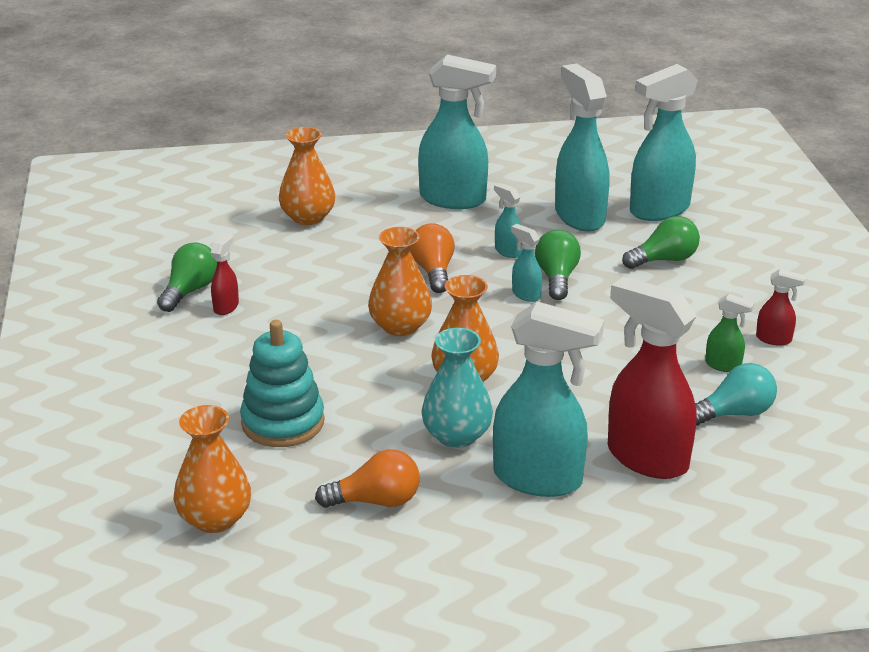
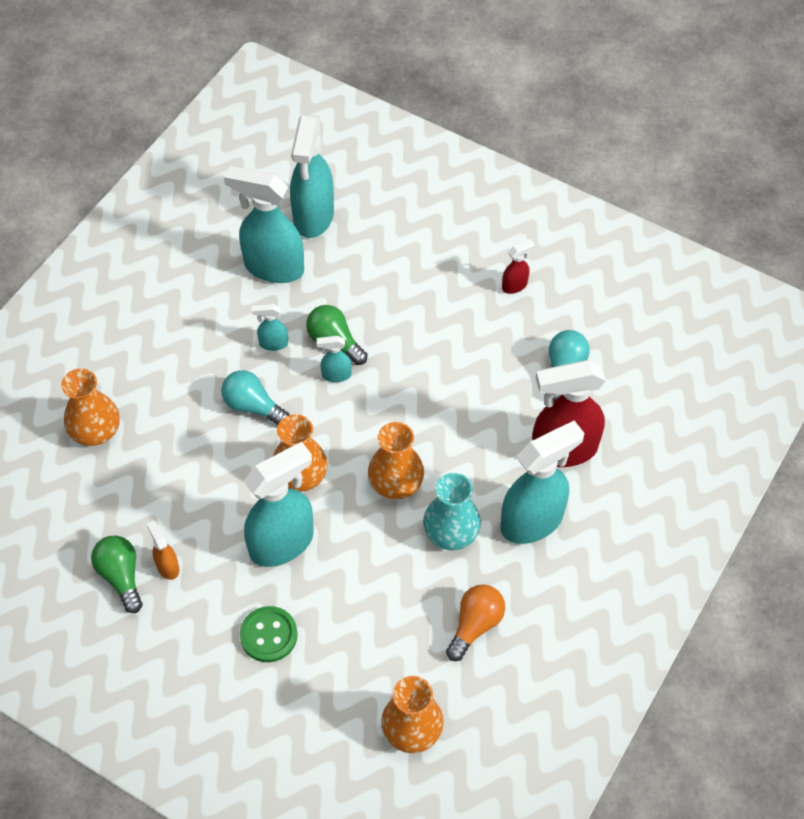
camera: 50 degrees left, 25 degrees up
(221, 388) = (268, 635): none -> green button
(226, 307) = (167, 566): red spray bottle -> orange spray bottle
(283, 422) = (345, 623): turquoise stacking toy -> none
(433, 271) = (253, 406): orange light bulb -> turquoise light bulb
(454, 199) = (170, 322): turquoise spray bottle -> turquoise spray bottle (282, 543)
(664, 260) = (375, 266): green light bulb -> none
(723, 365) = (515, 334): green spray bottle -> none

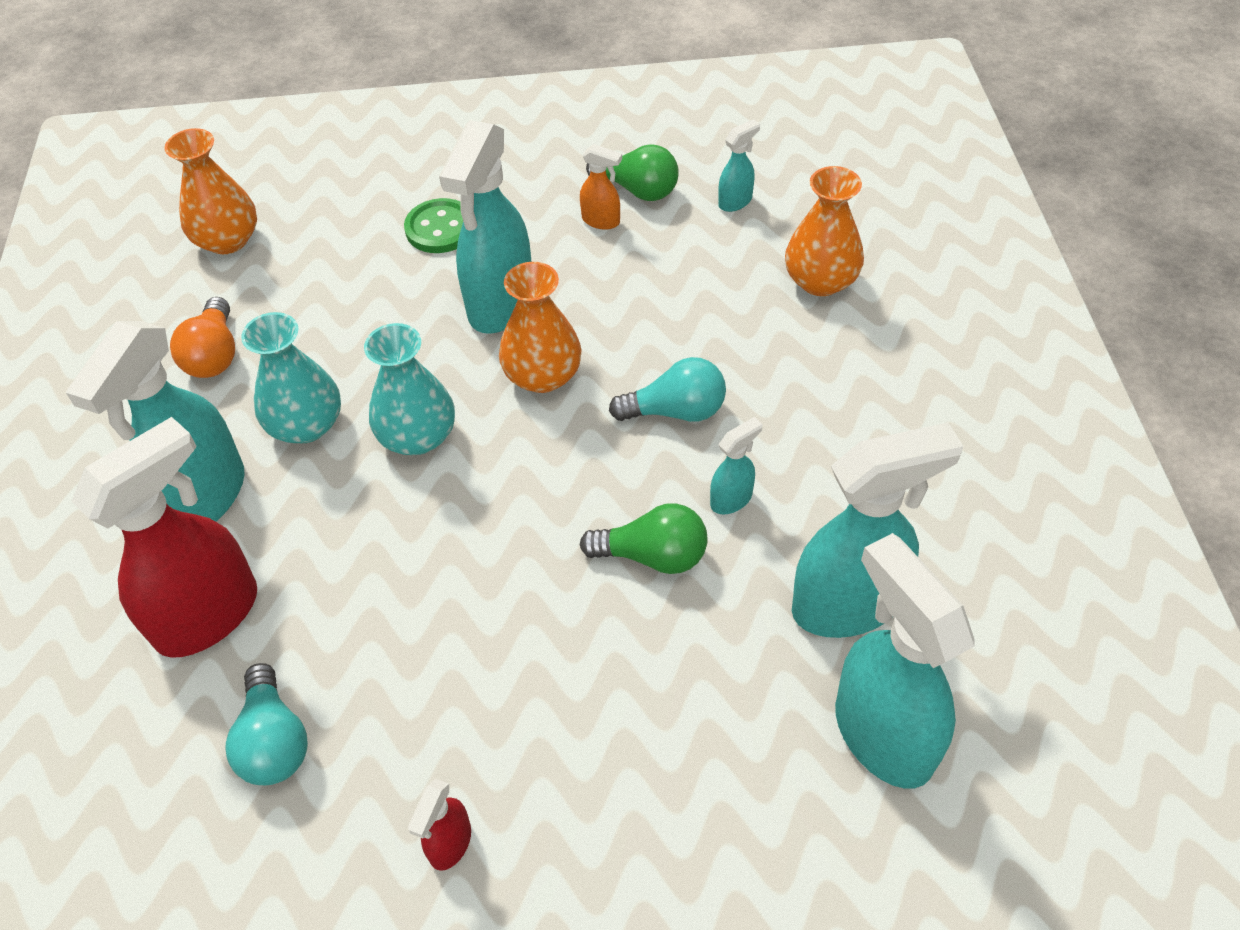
camera: 145 degrees right, 5 degrees down
(336, 375) = (609, 513): turquoise spray bottle -> turquoise spray bottle (735, 201)
(396, 483) = (418, 436): orange vase -> turquoise vase

